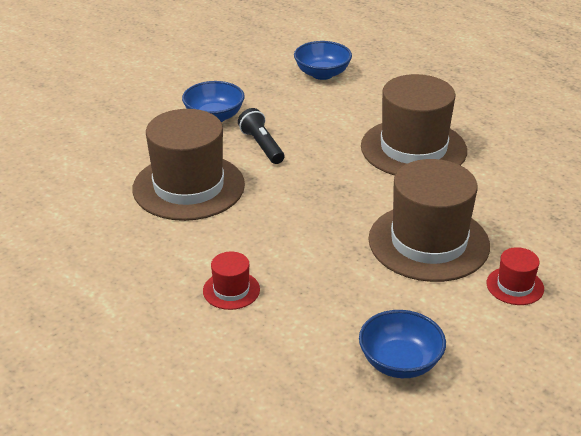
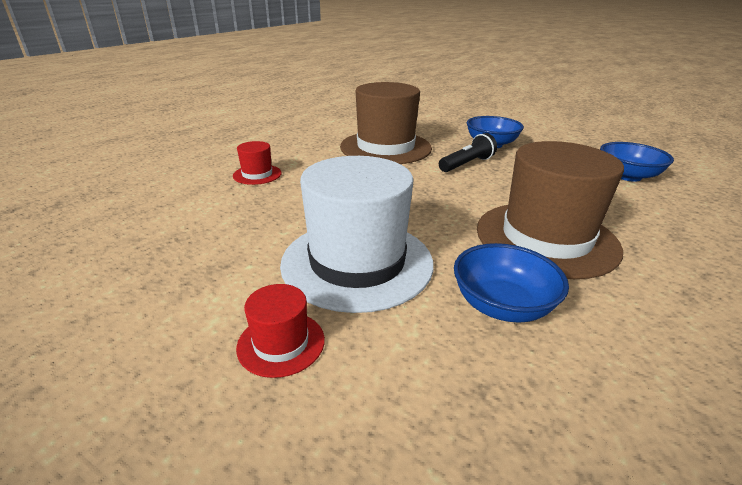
camera: 75 degrees right, 5 degrees down
(400, 362) = (143, 259): blue bowl -> blue bowl (502, 305)
(428, 242) = (357, 262): brown hat -> white hat

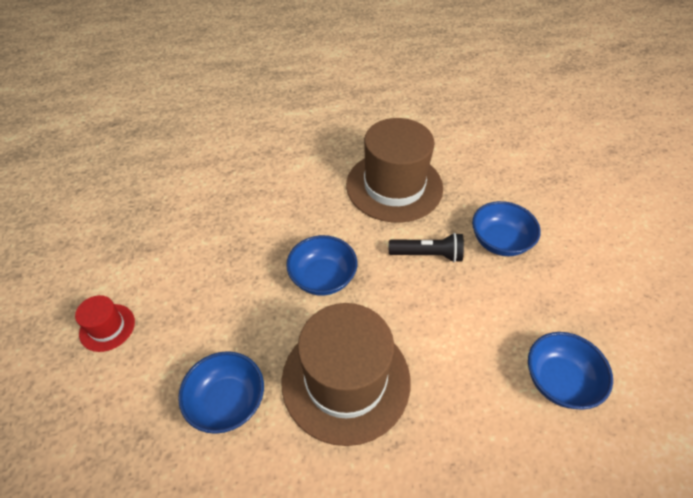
camera: 45 degrees right, 20 degrees up
(257, 174) = (260, 166): red hat -> none
(357, 262) = (206, 300): white hat -> none
(426, 203) = (322, 278): none -> blue bowl

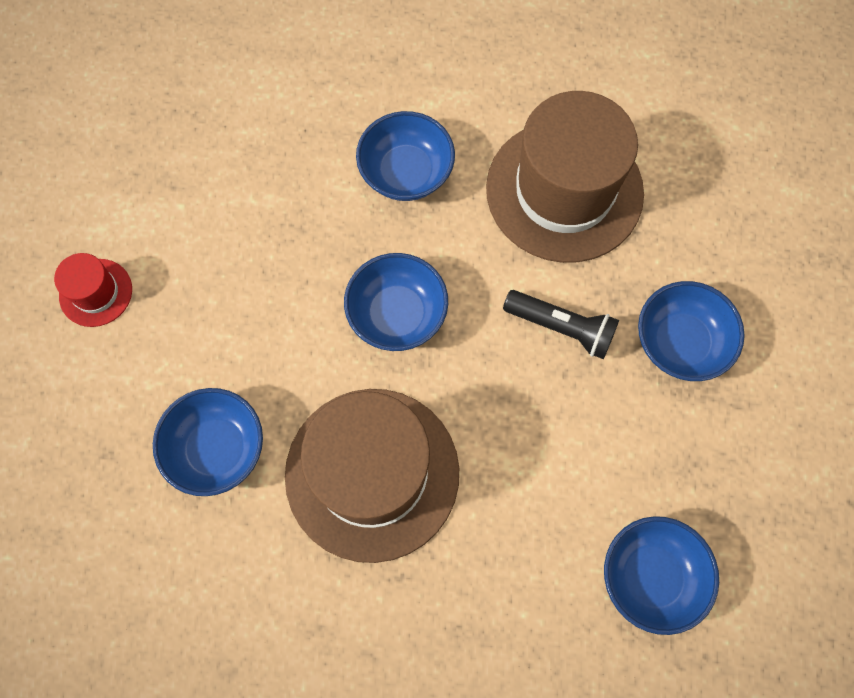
camera: 20 degrees right, 20 degrees up
(297, 202) = (406, 172): none -> blue bowl

